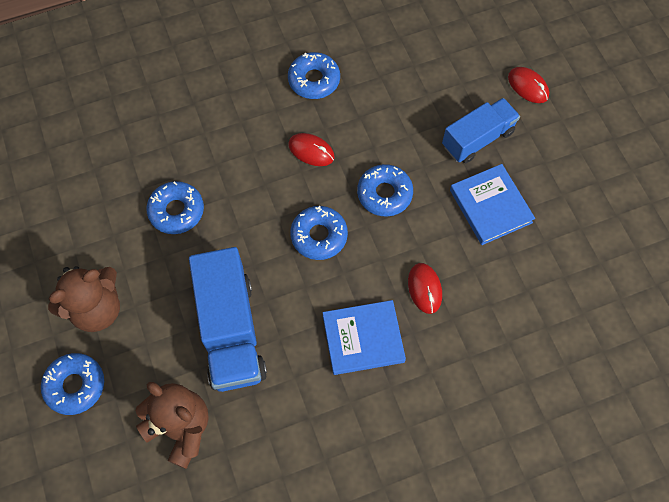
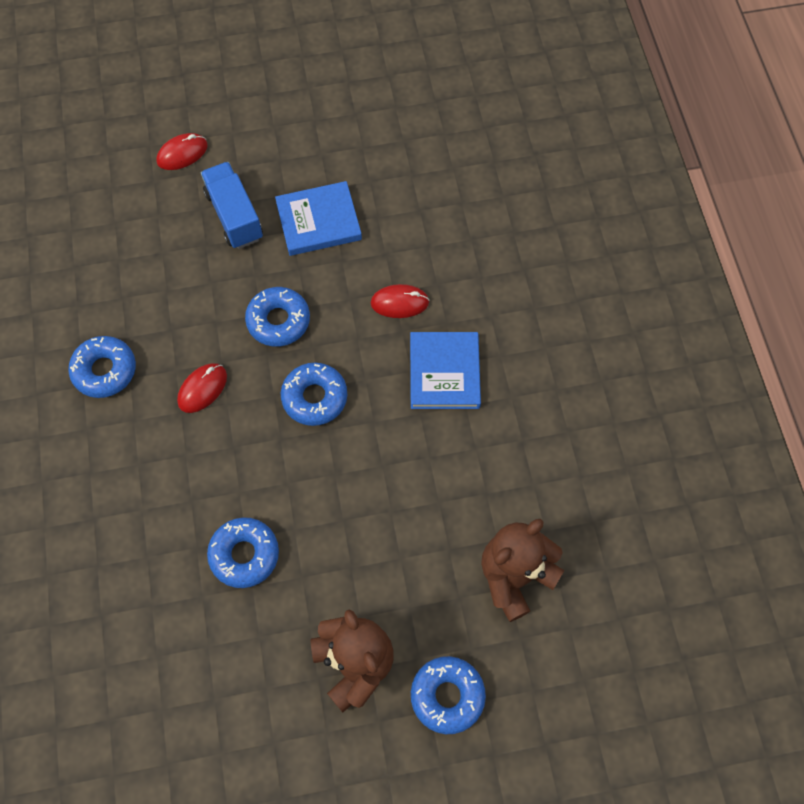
camera: 80 degrees left, 0 degrees up
(231, 331) = (411, 508): blue truck -> none

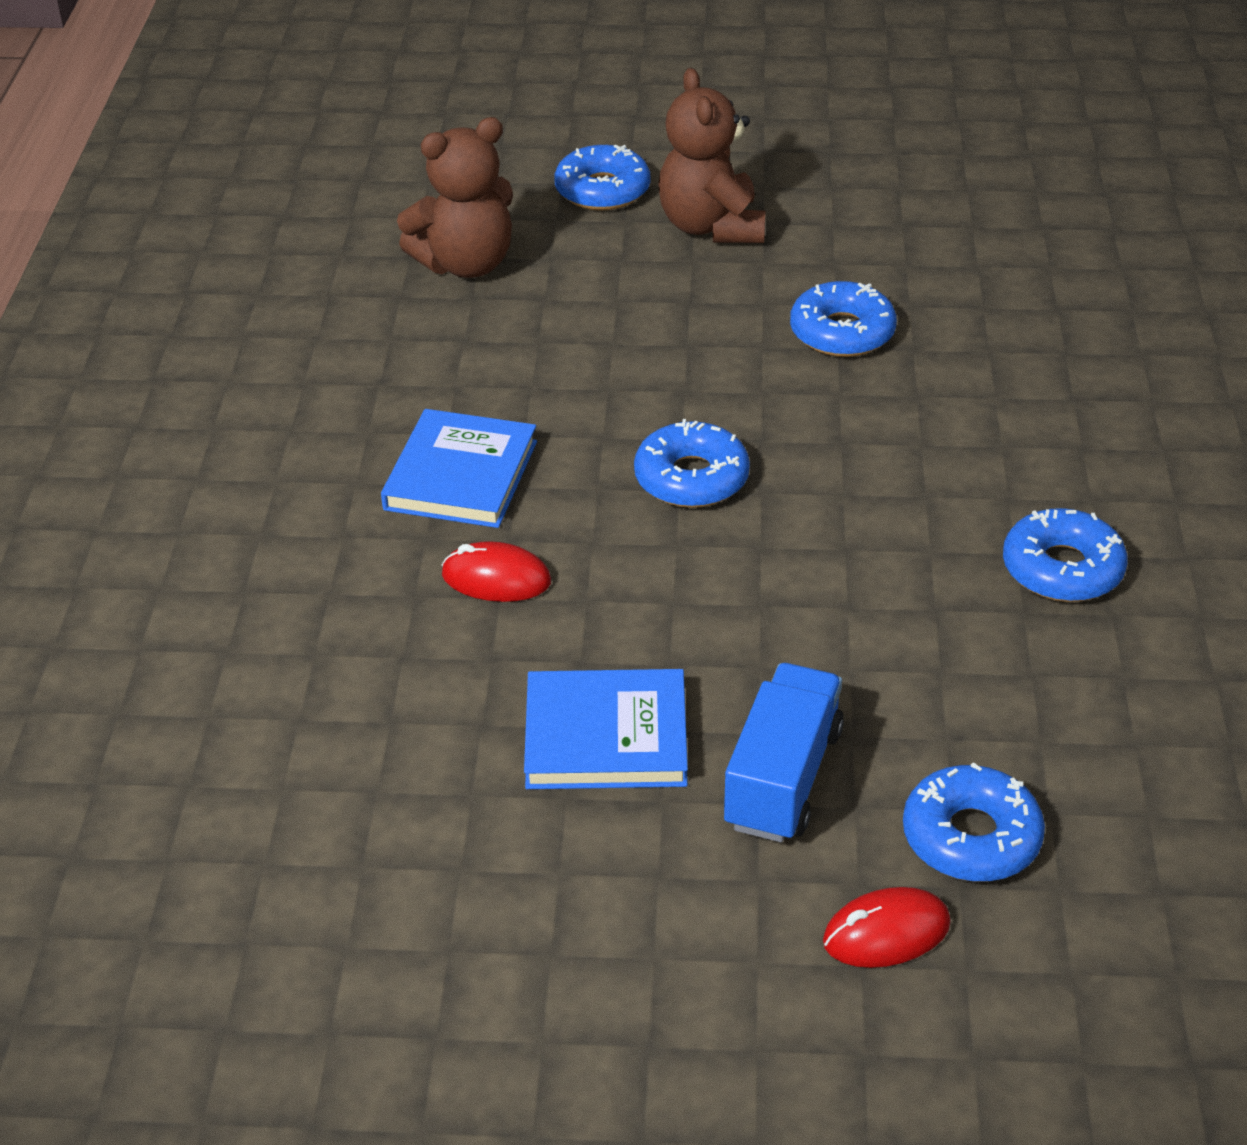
camera: 165 degrees left, 25 degrees down
(202, 389) = (884, 518): red mouse -> none
(234, 216) = (783, 778): blue truck -> blue truck turned 150 degrees counterclockwise
(278, 321) = (729, 588): blue donut -> blue donut (971, 837)

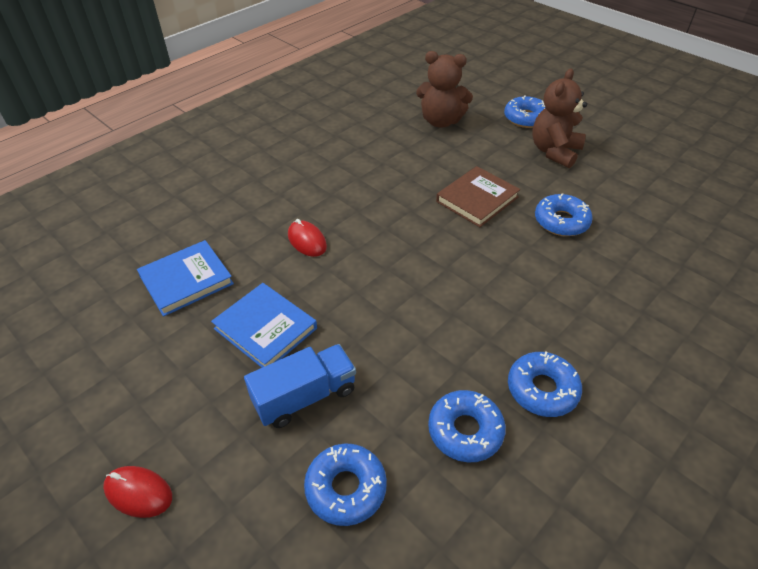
camera: 40 degrees right, 5 degrees up
(461, 475) = (343, 195): blue book -> blue book (186, 280)
(684, 365) = (477, 199): none -> brown book
(691, 478) = (425, 246): blue donut -> blue donut (465, 431)
(886, 932) = (257, 503): red mouse -> red mouse (138, 492)

